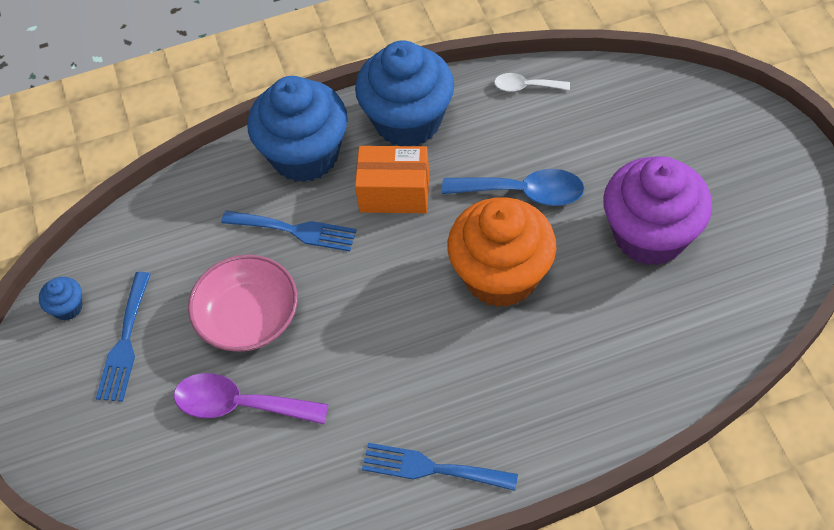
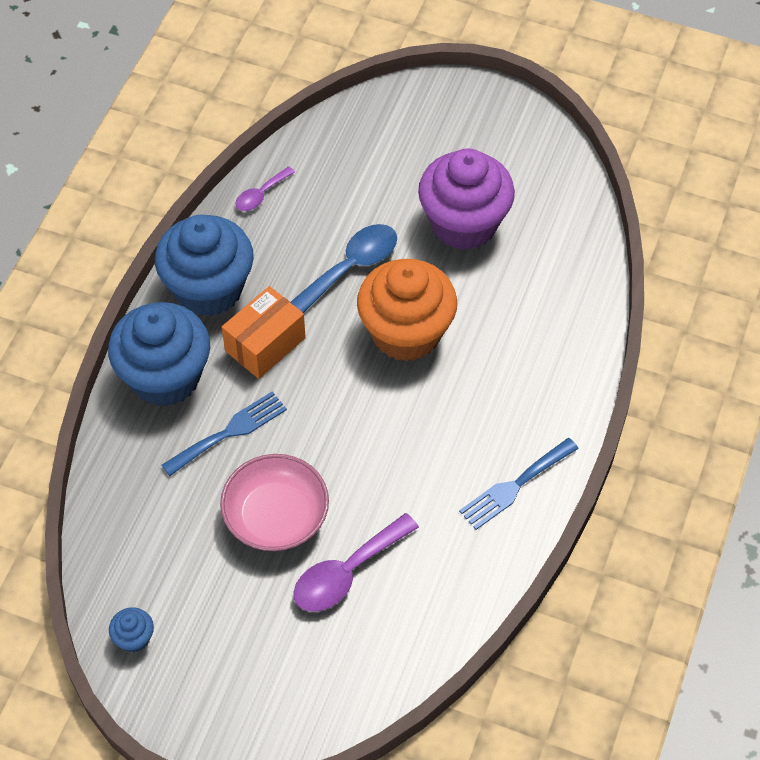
camera: 55 degrees left, 0 degrees up
(125, 342) = (211, 617): blue fork -> none
(525, 86) = (261, 195): white spoon -> purple spoon

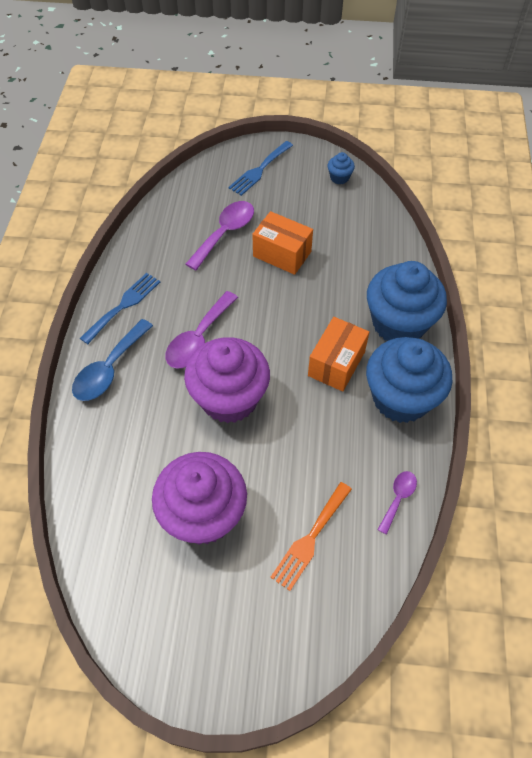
camera: 165 degrees right, 0 degrees up
(229, 432) = (335, 297): blue fork -> blue fork (259, 170)
(276, 516) = (282, 254): pink bowl -> orange box
(351, 267) = (291, 446): blue spoon -> blue spoon (109, 369)
(363, 180) = (310, 539): none -> orange fork
(406, 333) = (229, 398): orange cupcake -> purple cupcake
(425, 415) = (198, 338): none -> purple spoon

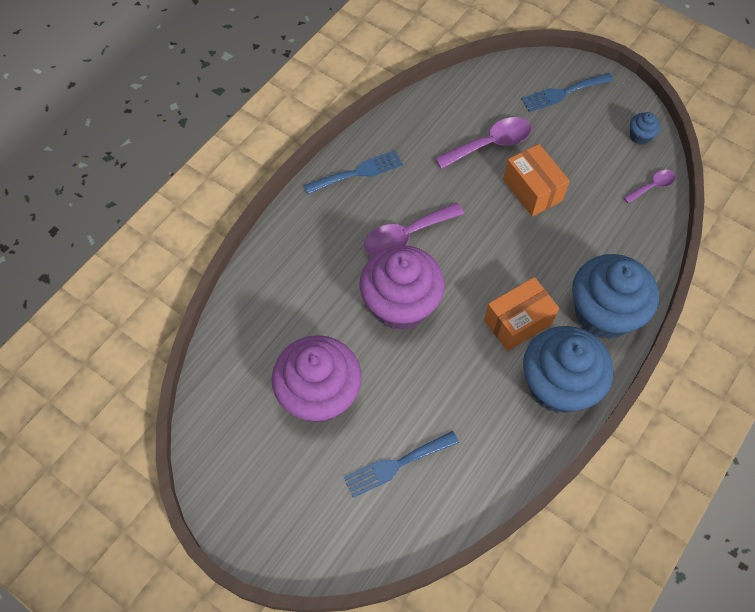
camera: 30 degrees right, 5 degrees up
(109, 369) = (313, 226): blue spoon -> none
(310, 539) = (396, 465): orange fork -> blue fork
(398, 498) = (496, 473): purple spoon -> purple spoon (652, 186)

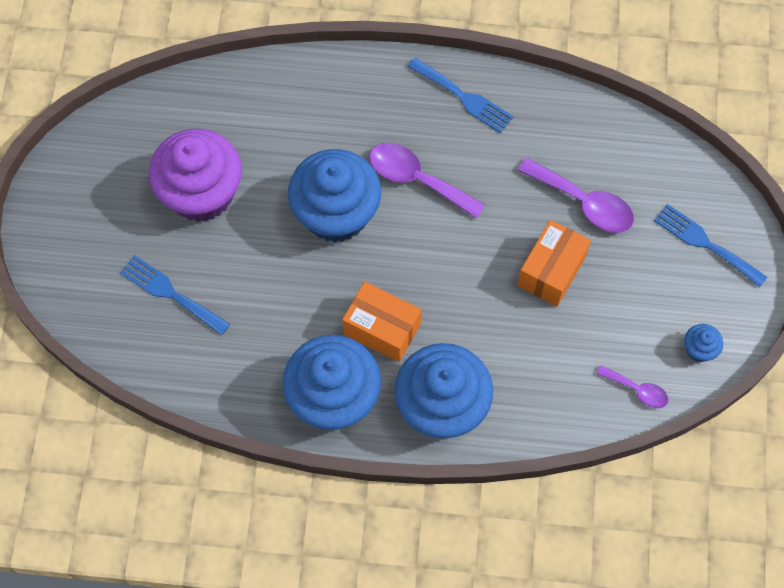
camera: 60 degrees right, 5 degrees up
(400, 305) = (336, 214): purple cupcake -> blue cupcake

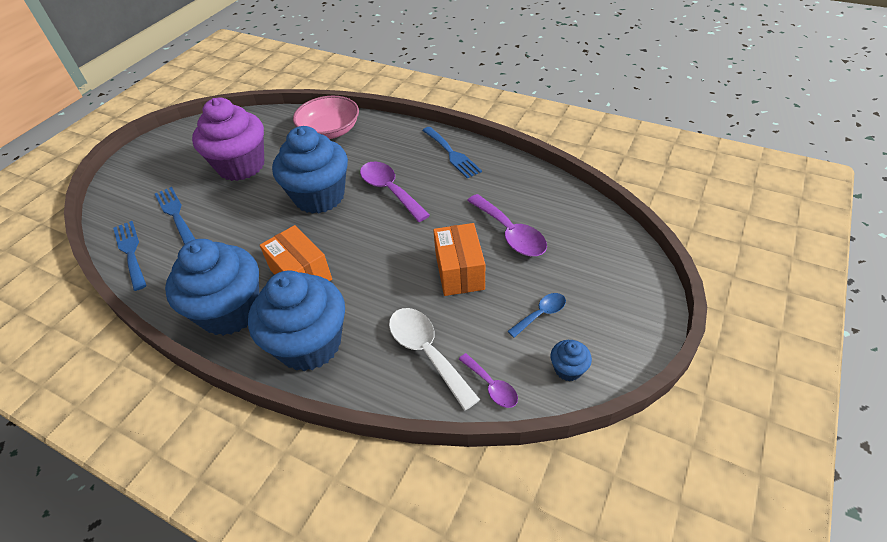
camera: 25 degrees right, 20 degrees down
(282, 99) = (330, 131): none -> pink bowl
(551, 271) = (459, 271): orange box -> orange box turned 60 degrees counterclockwise
(562, 375) = (427, 352): none -> white spoon
(653, 297) = (541, 314): none -> blue spoon
(705, 243) = (606, 287): blue fork -> blue fork (130, 252)

